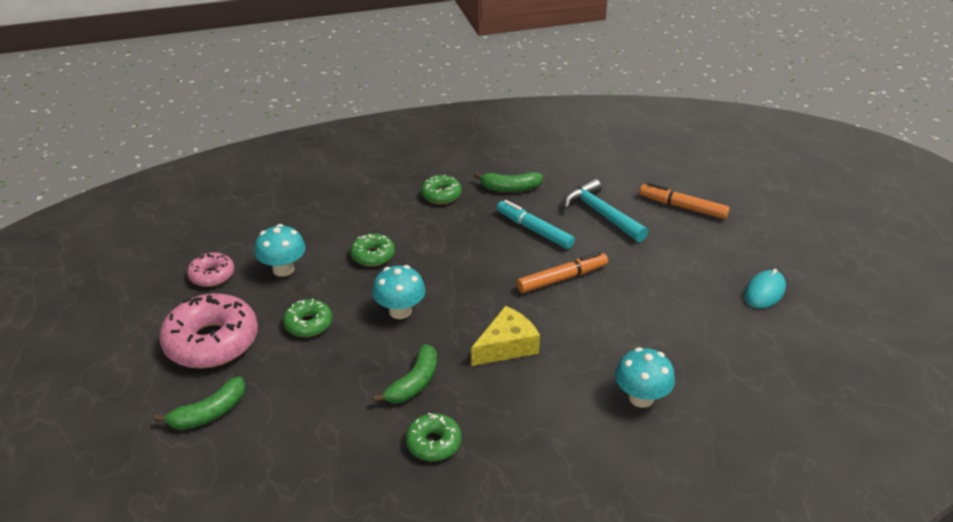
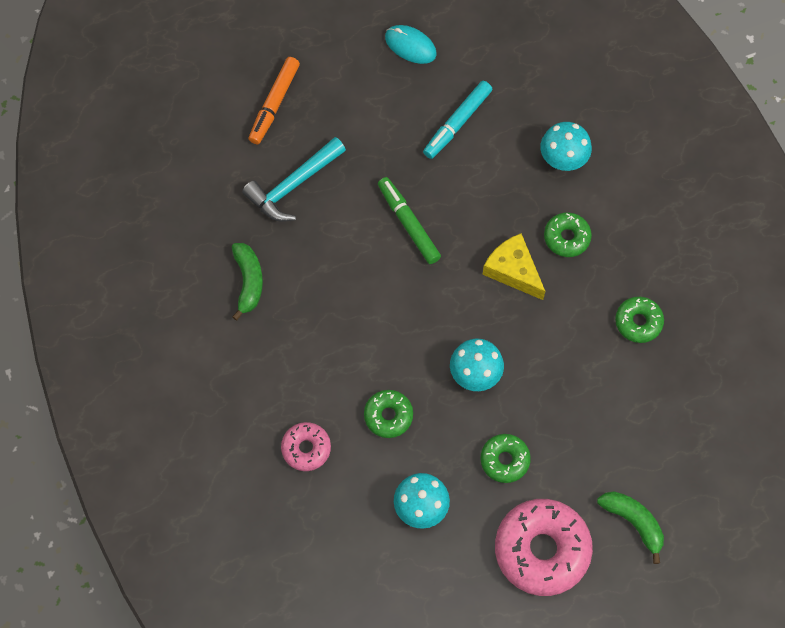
camera: 95 degrees left, 30 degrees up
(212, 275) = (439, 583): pink donut -> pink donut (306, 448)
(414, 383) = (571, 347): green banana -> none
(441, 195) = (267, 357): green donut -> green donut (566, 237)
(534, 230) = (328, 253): turquoise marker -> turquoise marker (457, 123)
(562, 278) = (408, 223): orange marker -> green marker

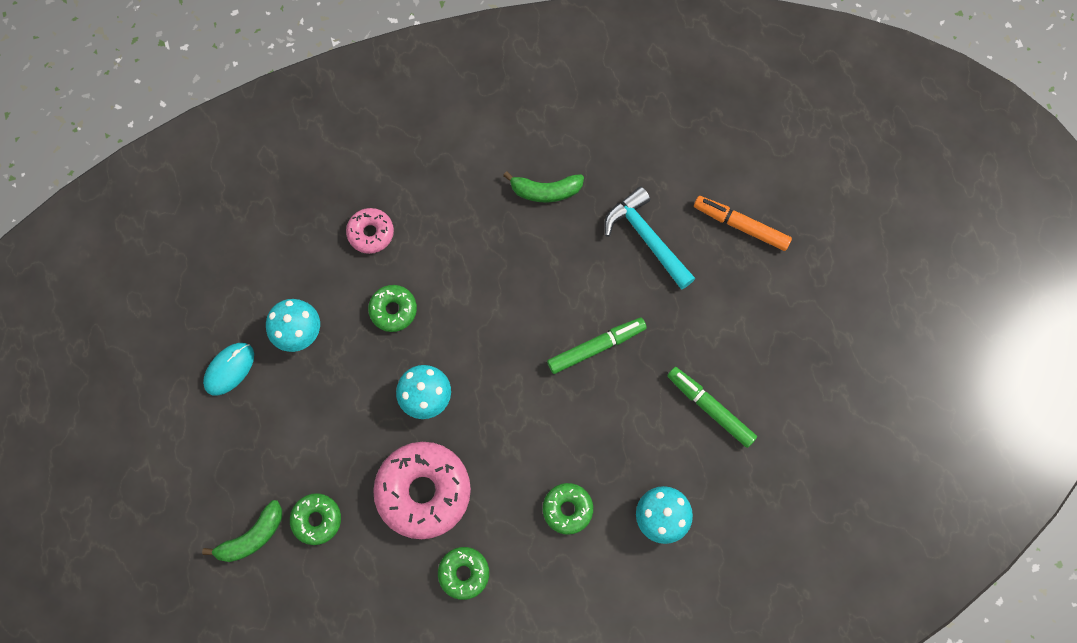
camera: 95 degrees right, 5 degrees up
(410, 46) = (807, 368): turquoise mouse -> turquoise mouse (229, 369)
(457, 123) = (710, 408): turquoise marker -> green marker
(504, 460) = (334, 416): green donut -> green donut (317, 519)
(513, 270) = (535, 448): yellow cheese -> none
(542, 550) = (239, 442): pink donut -> pink donut (423, 492)

